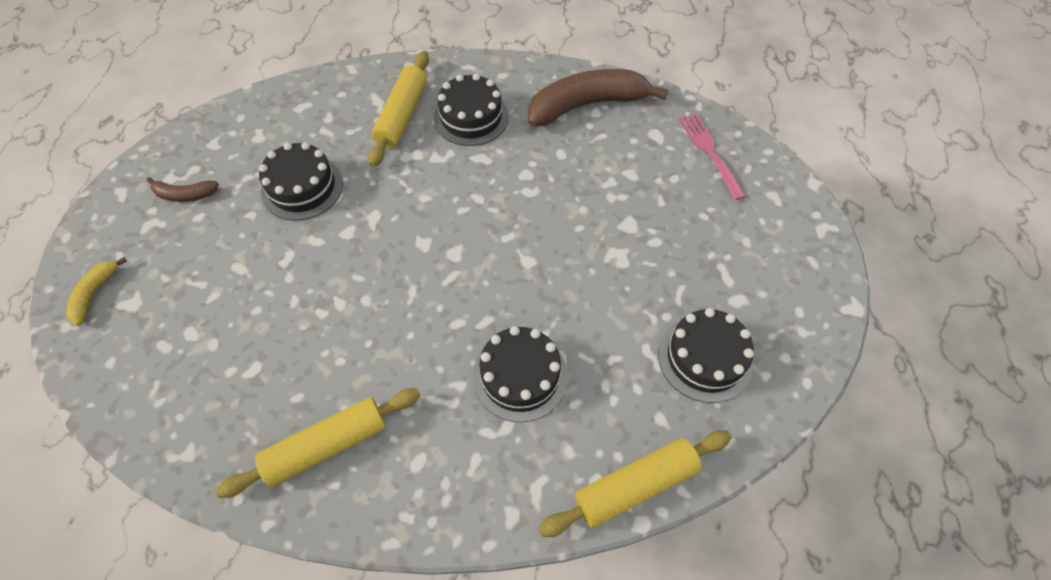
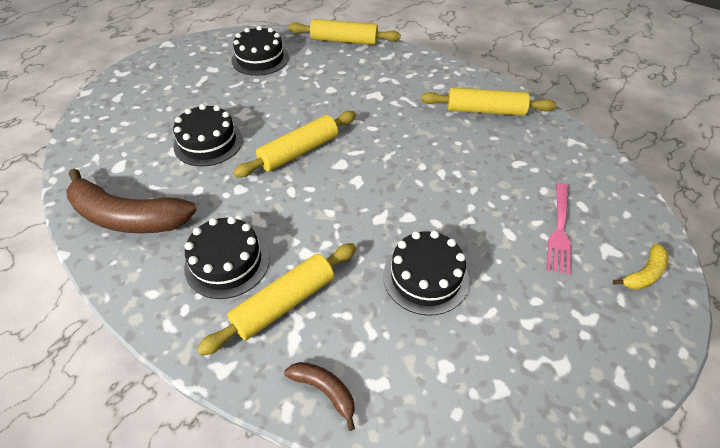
camera: 145 degrees left, 10 degrees down
(185, 195) = (546, 333): brown banana -> brown banana (325, 390)
(510, 243) = (299, 151): none -> yellow rolling pin
(520, 376) = (358, 92): black cake -> black cake (208, 142)
(710, 153) = (107, 136): pink fork -> pink fork (559, 229)

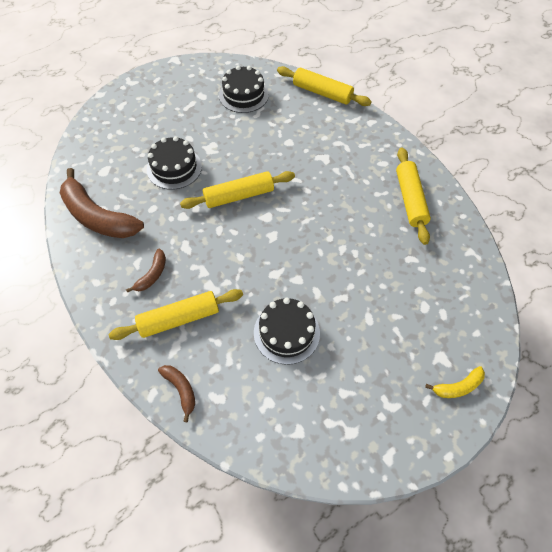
camera: 20 degrees right, 10 degrees up
(227, 262) = (152, 275): black cake -> brown banana
(485, 110) = (410, 199): yellow rolling pin -> yellow rolling pin turned 60 degrees clockwise
(559, 229) = (411, 328): pink fork -> none

